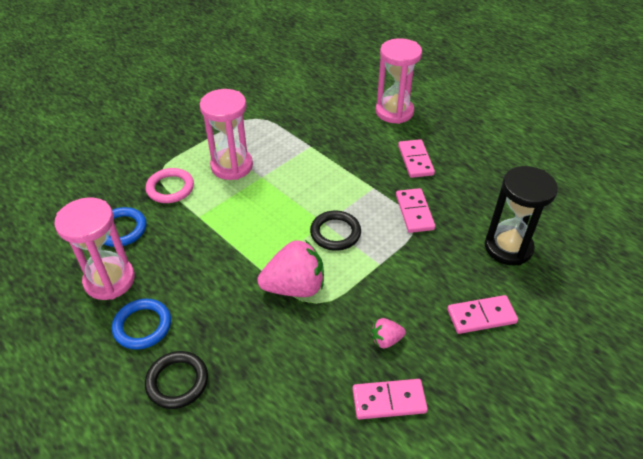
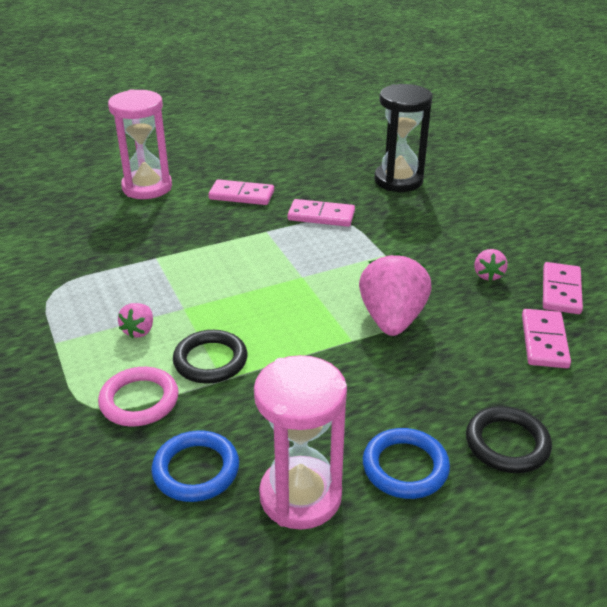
camera: 70 degrees left, 10 degrees down
(232, 166) = (139, 331): pink hourglass -> pink strawberry
(335, 233) = (322, 273): black ring -> black ring (210, 360)
(481, 316) = (475, 216): pink domino -> pink domino (544, 341)

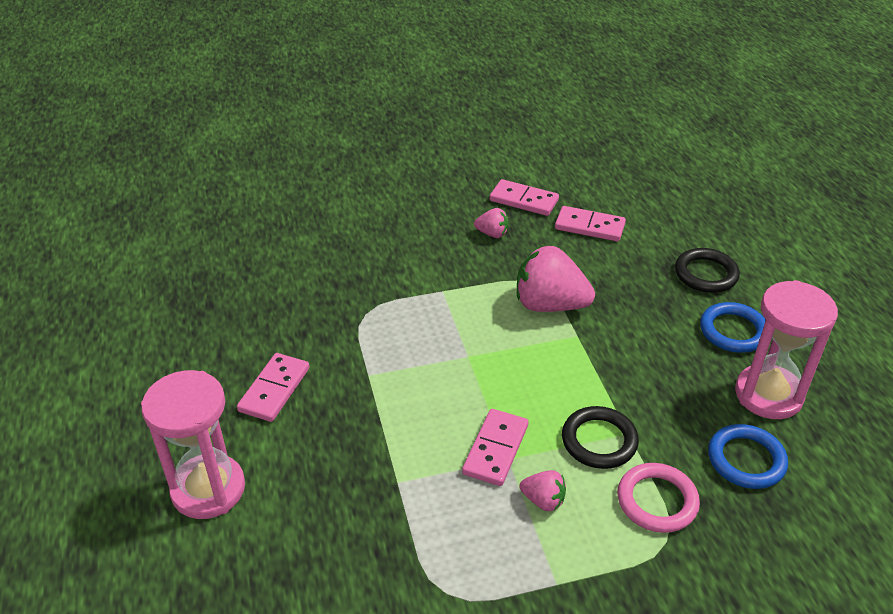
camera: 80 degrees left, 5 degrees up
(321, 216) = (350, 325): pink domino -> pink domino (495, 449)
(398, 180) = (296, 254): black hourglass -> none

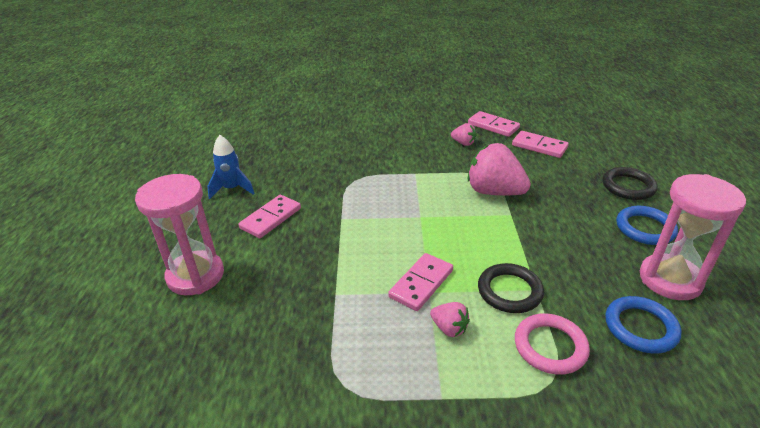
camera: 15 degrees right, 5 degrees down
(202, 352) = (232, 189): none -> blue rocket

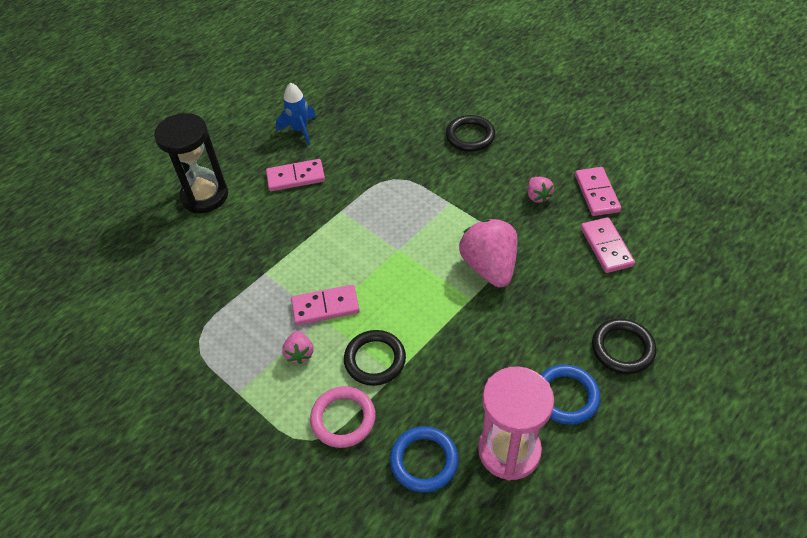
camera: 45 degrees right, 15 degrees up
(195, 275) = (205, 196): pink hourglass -> black hourglass
(373, 135) = (470, 136): none -> black ring

